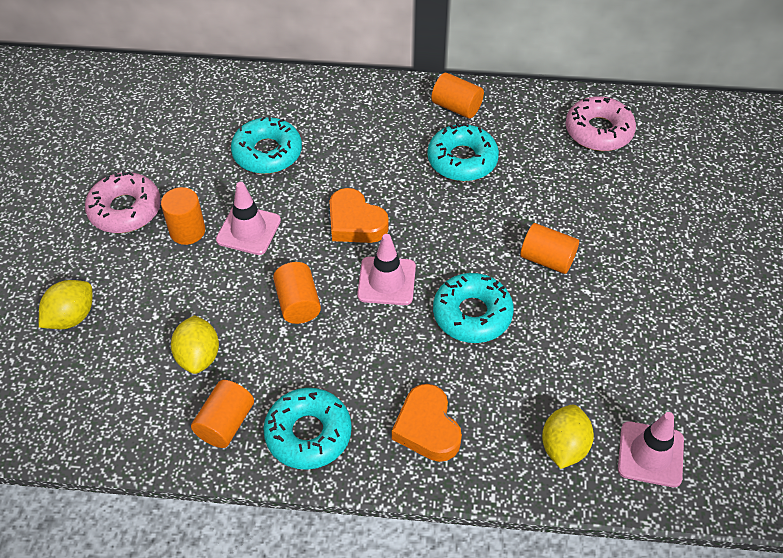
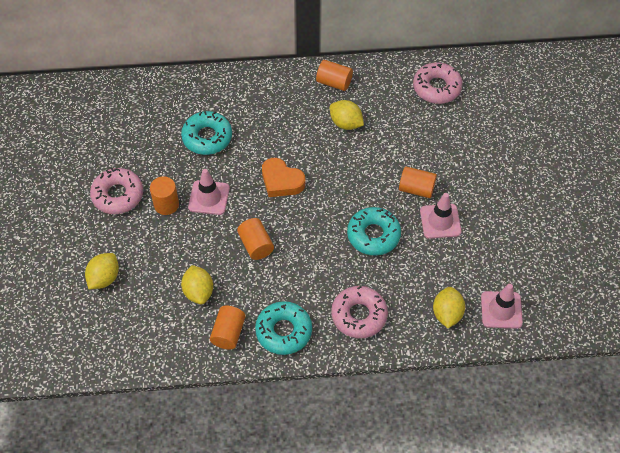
camera: 10 degrees left, 5 degrees up
(386, 281) = (312, 220): pink traffic cone -> pink traffic cone (440, 221)
(427, 428) = (359, 315): orange heart -> pink donut
(462, 160) = (346, 123): turquoise donut -> yellow lemon

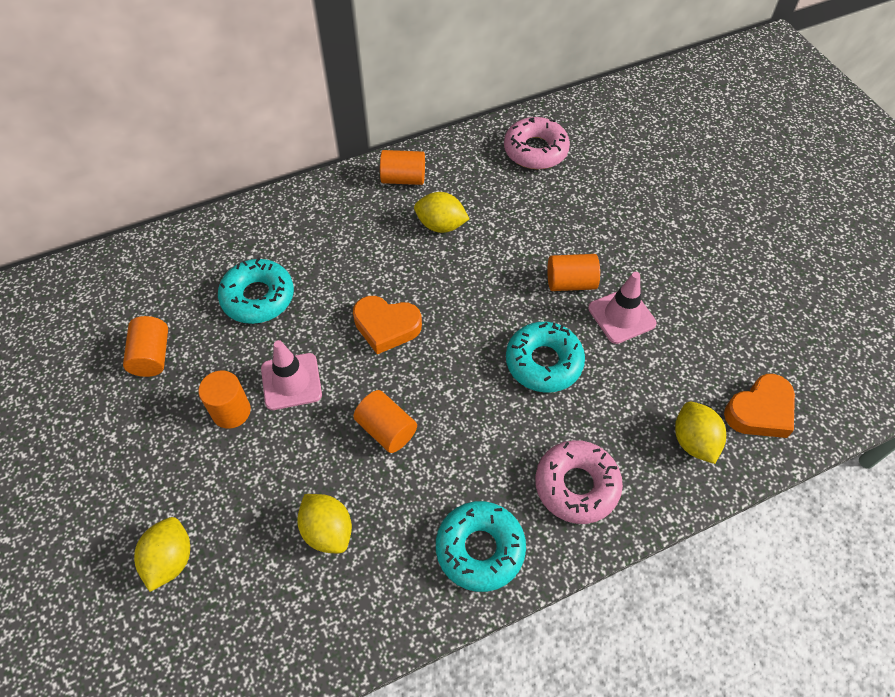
camera: 20 degrees left, 0 degrees up
(118, 195) = (151, 420): pink donut -> none
(228, 333) = (398, 582): orange cylinder -> orange cylinder (152, 356)
(501, 310) = (760, 411): pink traffic cone -> orange heart

